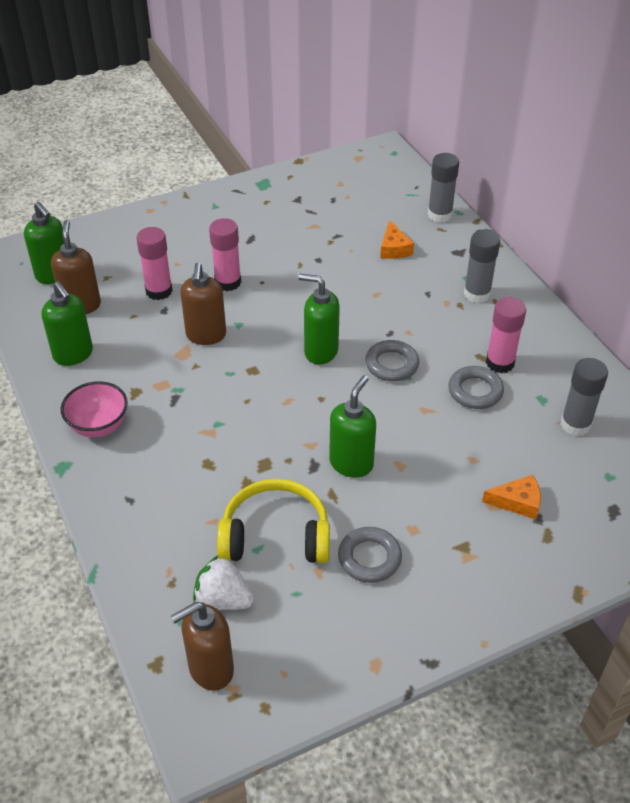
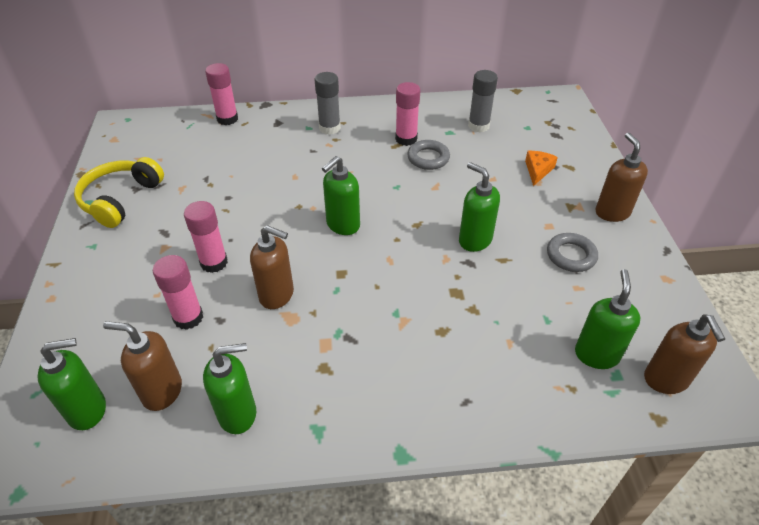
camera: 70 degrees left, 0 degrees up
(99, 426) = (358, 409): pink bowl -> none
(223, 599) = (596, 354): white strawberry -> green soap dispenser
(275, 536) = (537, 304): yellow headphones -> yellow headphones (121, 199)
(391, 364) = (379, 190): grey ring -> none
(394, 248) = (248, 152): orange cheese -> none
(439, 215) = (227, 119): grey glue stick -> pink glue stick
(475, 594) = (612, 212): none -> brown soap dispenser

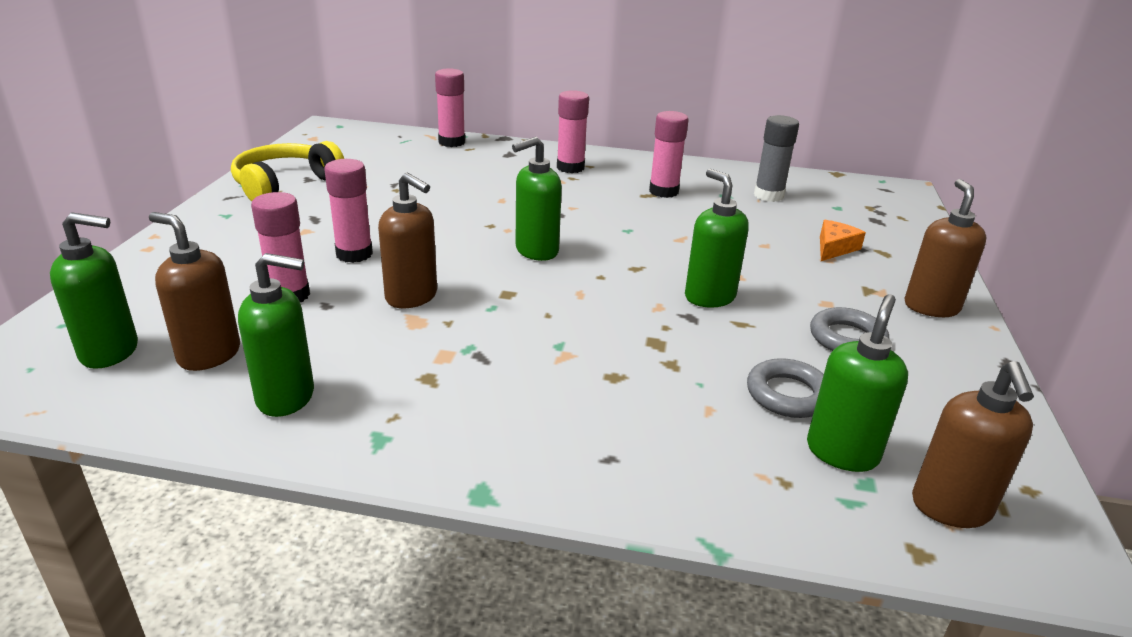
camera: 15 degrees right, 15 degrees down
(329, 128) = (570, 167): grey glue stick -> pink glue stick
(428, 158) = (684, 212): grey ring -> grey ring (788, 394)

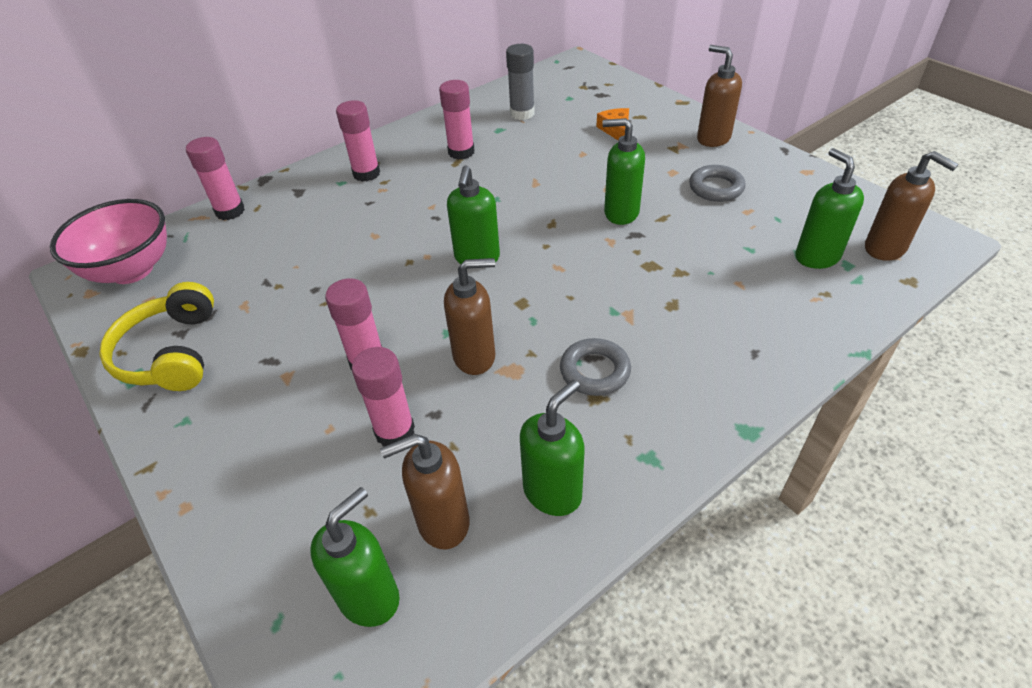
camera: 45 degrees left, 15 degrees up
(349, 140) = (132, 270): none -> pink bowl
(788, 394) = (750, 244): grey ring -> grey ring (595, 371)

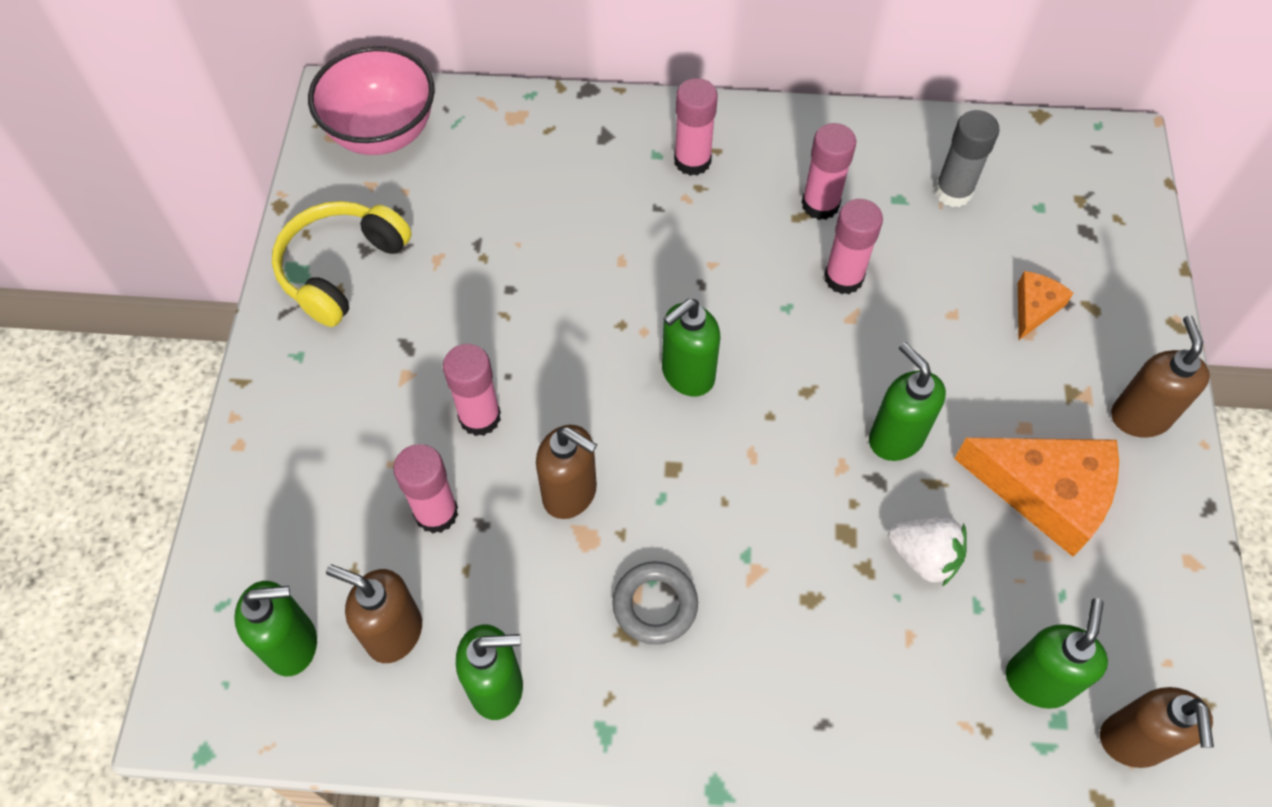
camera: 40 degrees right, 15 degrees up
(230, 211) = (521, 116): pink glue stick -> pink glue stick (843, 278)
(699, 248) = (924, 557): none -> white strawberry
(716, 188) = (1046, 493): grey ring -> orange cheese

